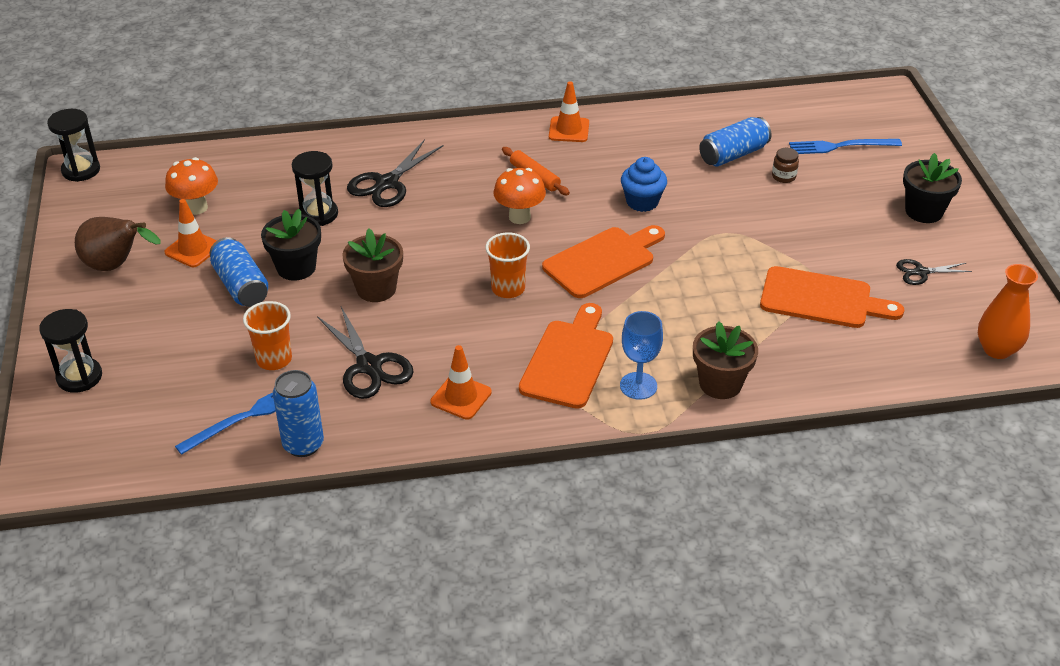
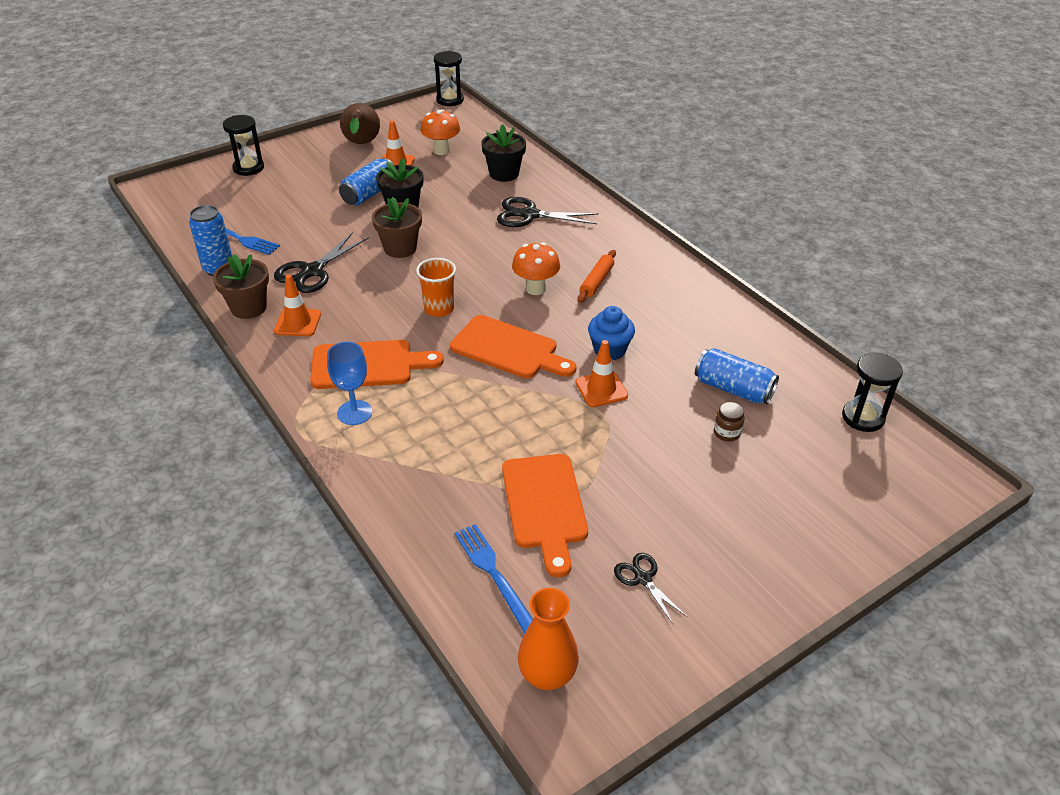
camera: 65 degrees right, 0 degrees up
(274, 359) = (300, 230): orange cup -> none
(318, 214) = (469, 198): black hourglass -> black hourglass (863, 417)
(569, 130) = (680, 281): orange traffic cone -> orange traffic cone (601, 389)
(720, 384) = (381, 463): brown flower pot -> brown flower pot (248, 308)
(840, 146) = (819, 464): blue fork -> blue fork (494, 575)
(924, 211) = (757, 560): black flower pot -> black flower pot (504, 174)

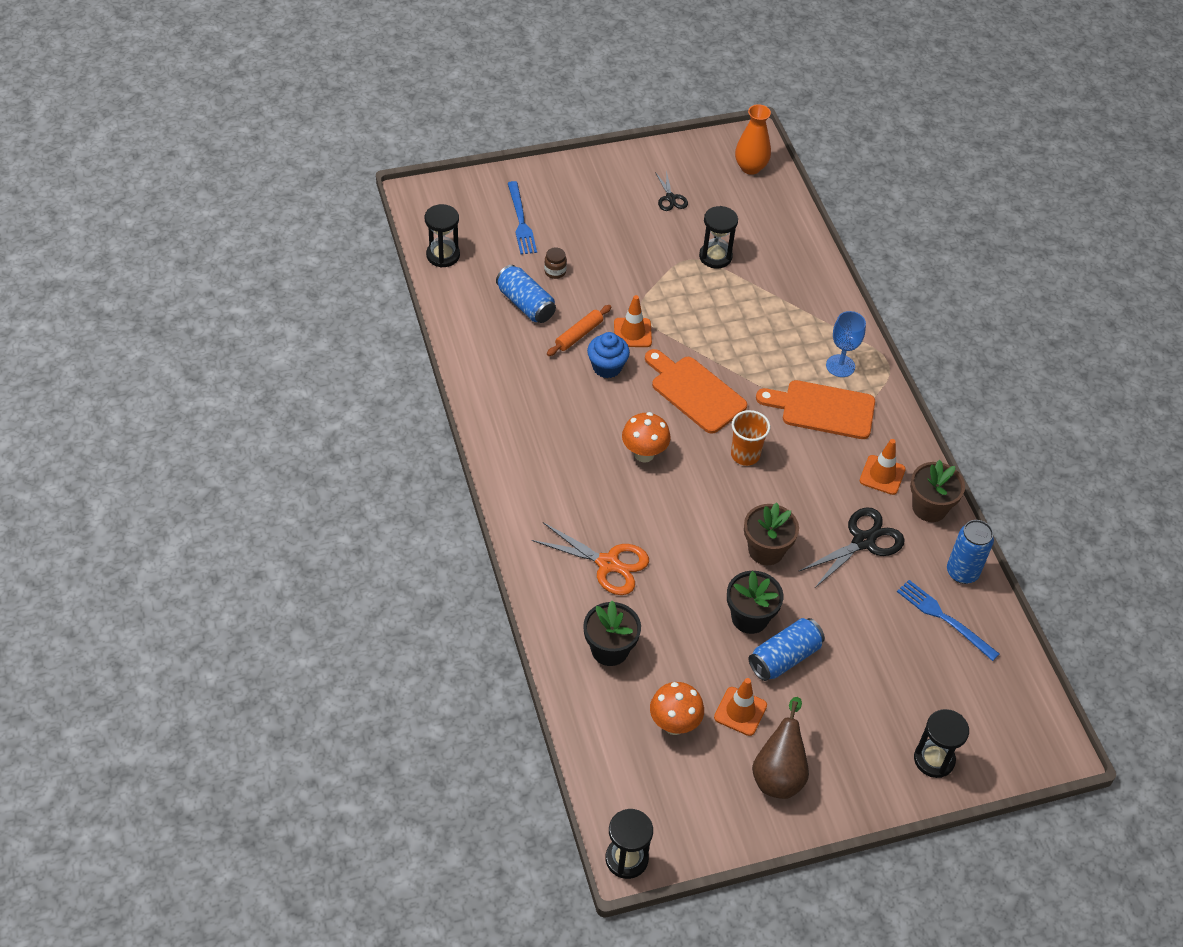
camera: 165 degrees left, 10 degrees up
(494, 575) = (764, 224): blue fork -> blue fork (521, 221)
(529, 215) = (608, 564): black scissors -> orange scissors
(544, 506) = (715, 256): orange cutting board -> black hourglass
(597, 281) = (580, 447): orange rolling pin -> orange rolling pin (579, 334)

